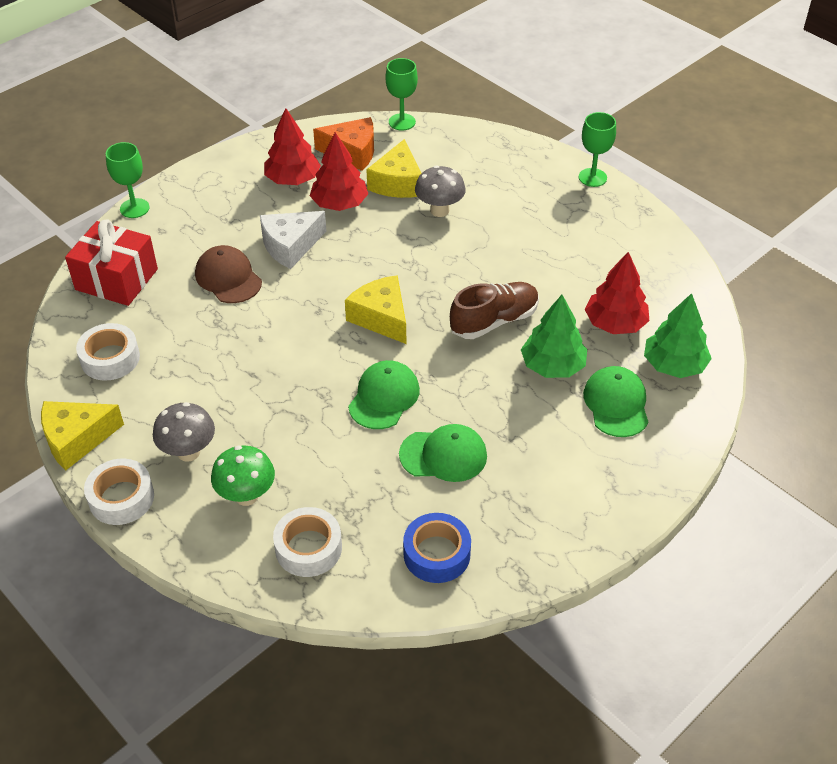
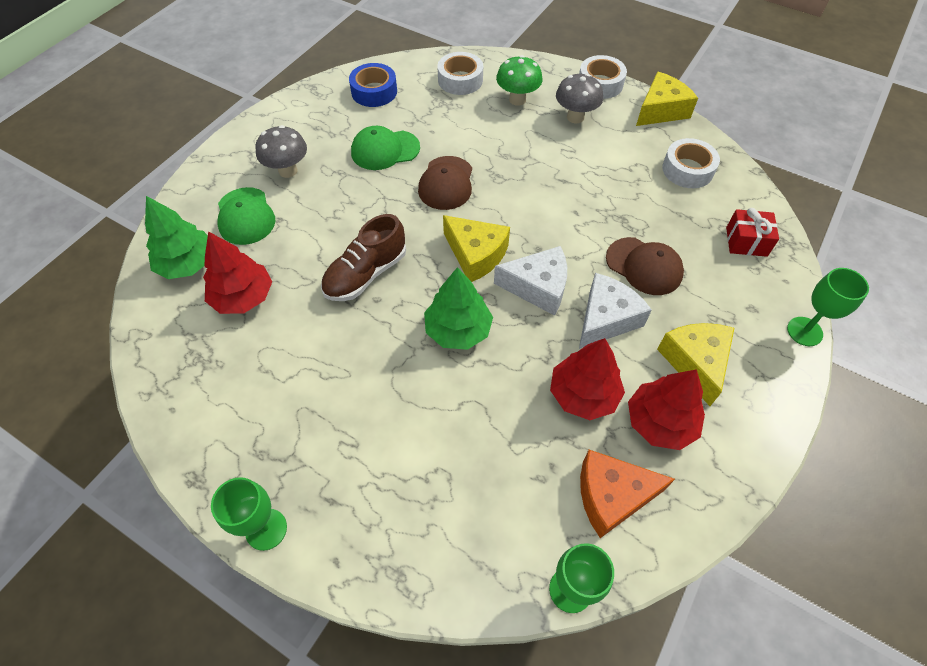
camera: 165 degrees right, 10 degrees up
(116, 279) = (746, 241): red gift -> red gift, size x0.60
(336, 280) = (538, 287): none -> white cheese
(384, 397) = (446, 183): green cap -> brown cap
(397, 183) = (528, 449): yellow cheese -> yellow cheese (695, 362)
(439, 210) = (460, 412): grey mushroom -> grey mushroom (288, 171)
(552, 366) = (304, 239): green tree -> green tree (458, 330)

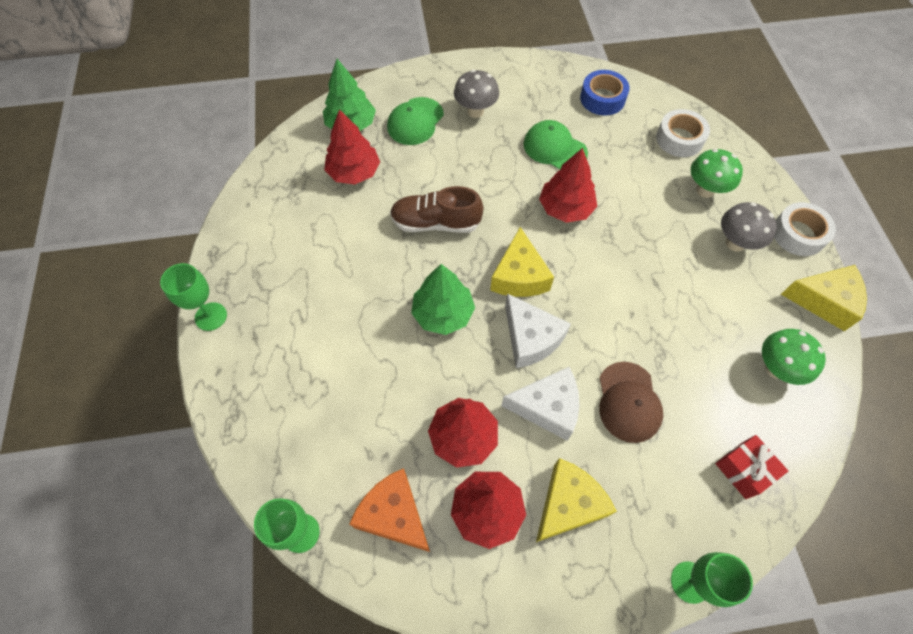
camera: 50 degrees right, 5 degrees up
(446, 183) = (565, 208): brown cap -> red tree
(687, 170) = (776, 368): white tape -> green mushroom

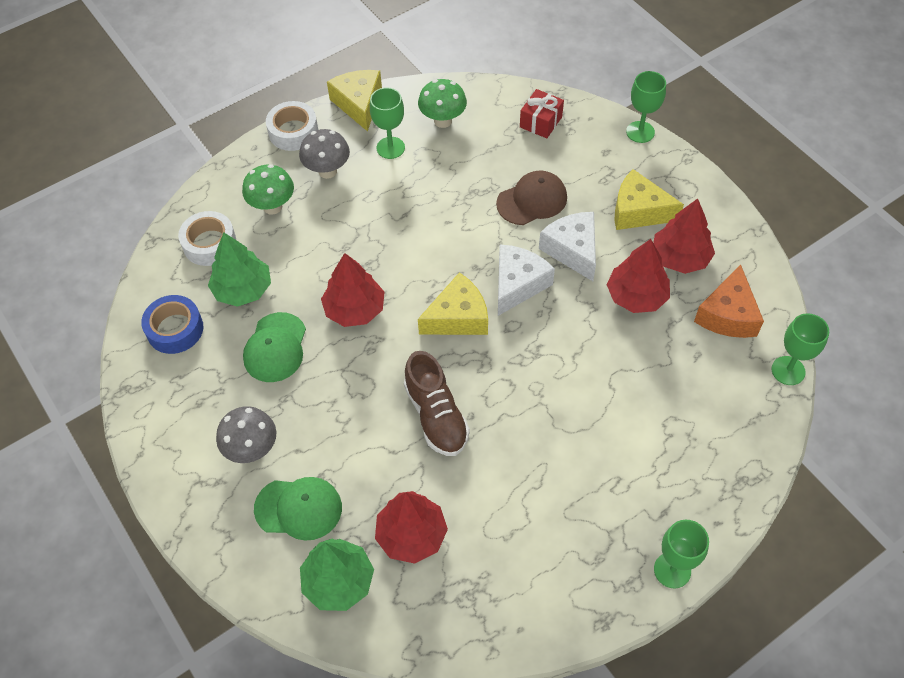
camera: 115 degrees left, 5 degrees down
(443, 313) = (535, 361): green tree -> green tree (243, 289)
(750, 305) = (390, 148): none -> green goblet

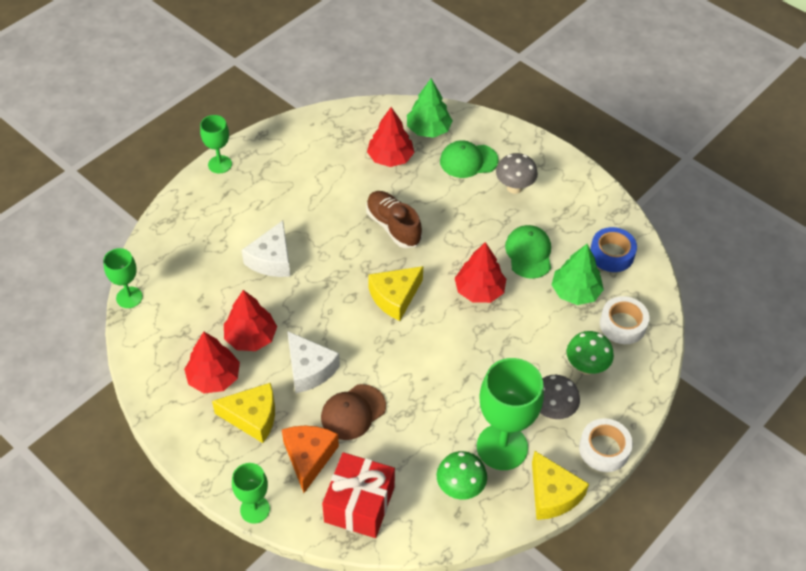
camera: 165 degrees right, 5 degrees down
(390, 148) = (502, 447): green goblet -> green goblet, size x1.81
(517, 284) = (352, 331): white cheese -> white cheese (272, 259)
(541, 122) = (359, 504): red gift -> red gift, size x1.68
(727, 315) = (174, 333): orange cheese -> orange cheese (309, 457)

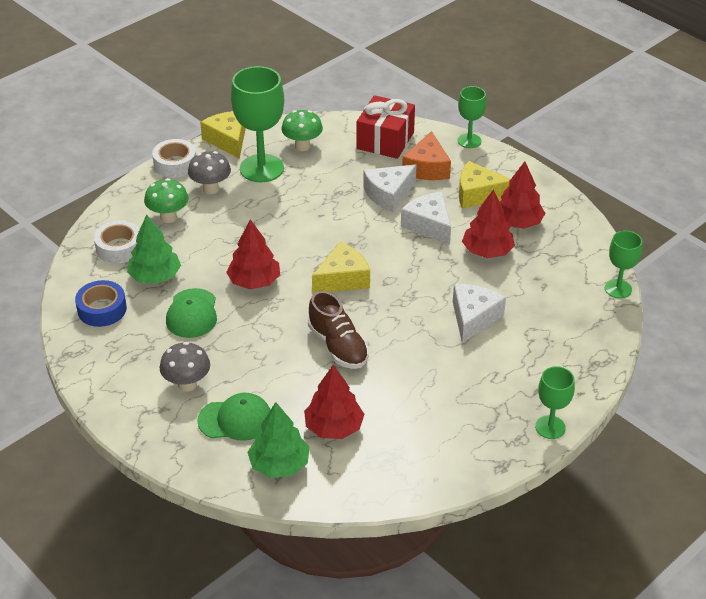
camera: 175 degrees left, 10 degrees down
(353, 412) = (388, 194): brown cap -> white cheese

